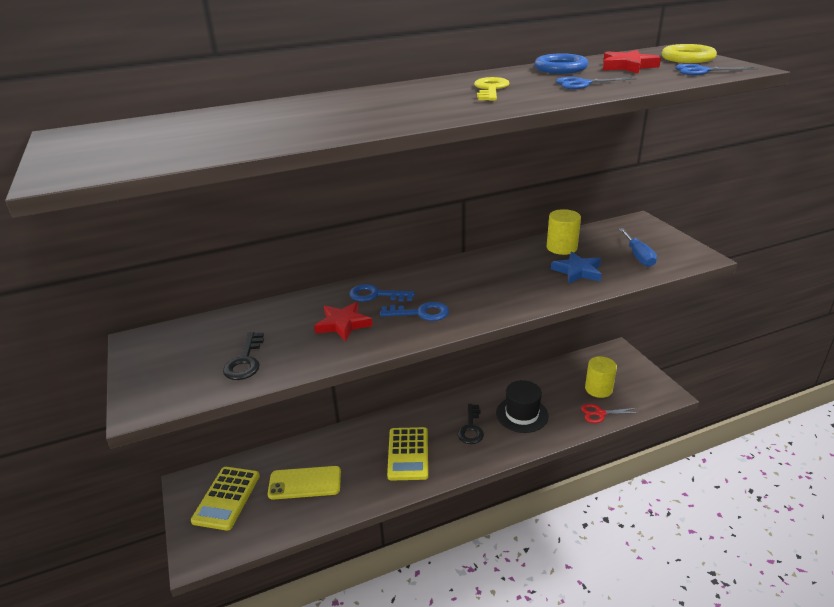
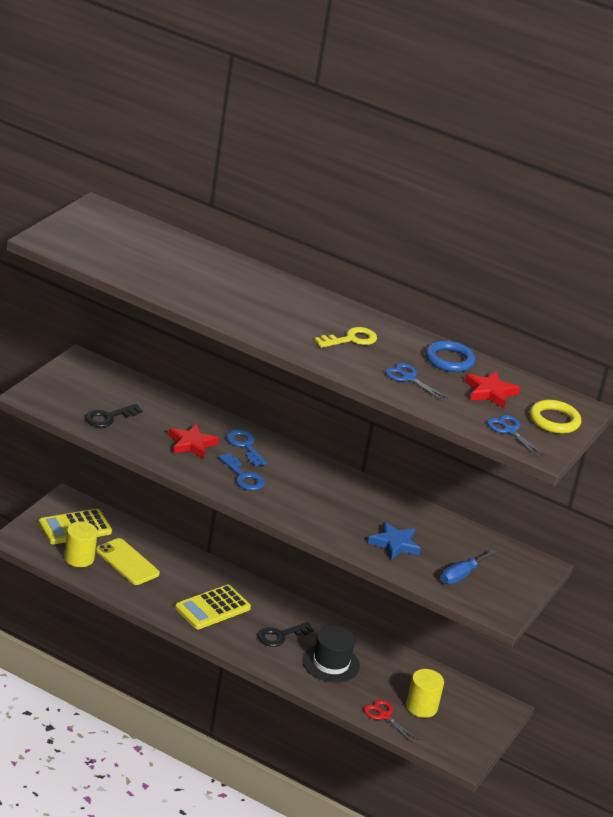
camera: 45 degrees right, 0 degrees up
(561, 247) = (429, 526): yellow cylinder -> yellow cylinder (79, 558)

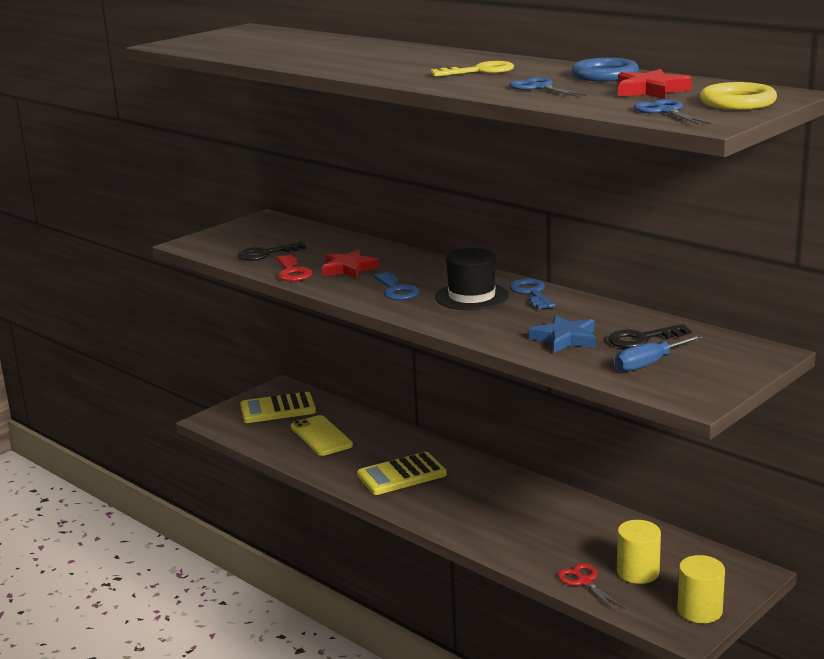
camera: 20 degrees right, 10 degrees down
(79, 558) = (269, 434): yellow cylinder -> yellow cylinder (699, 610)
(144, 446) = (292, 272): none -> red key
(244, 446) = (411, 267): blue key -> blue key (531, 293)
(280, 636) = (474, 500): black key -> black key (642, 339)
(331, 663) = (529, 526): black hat -> black hat (471, 296)

